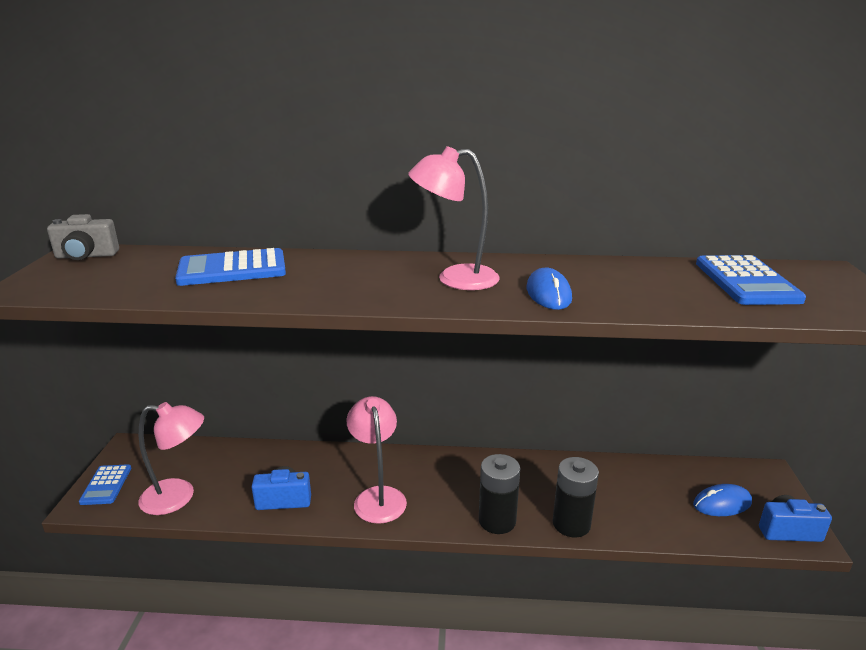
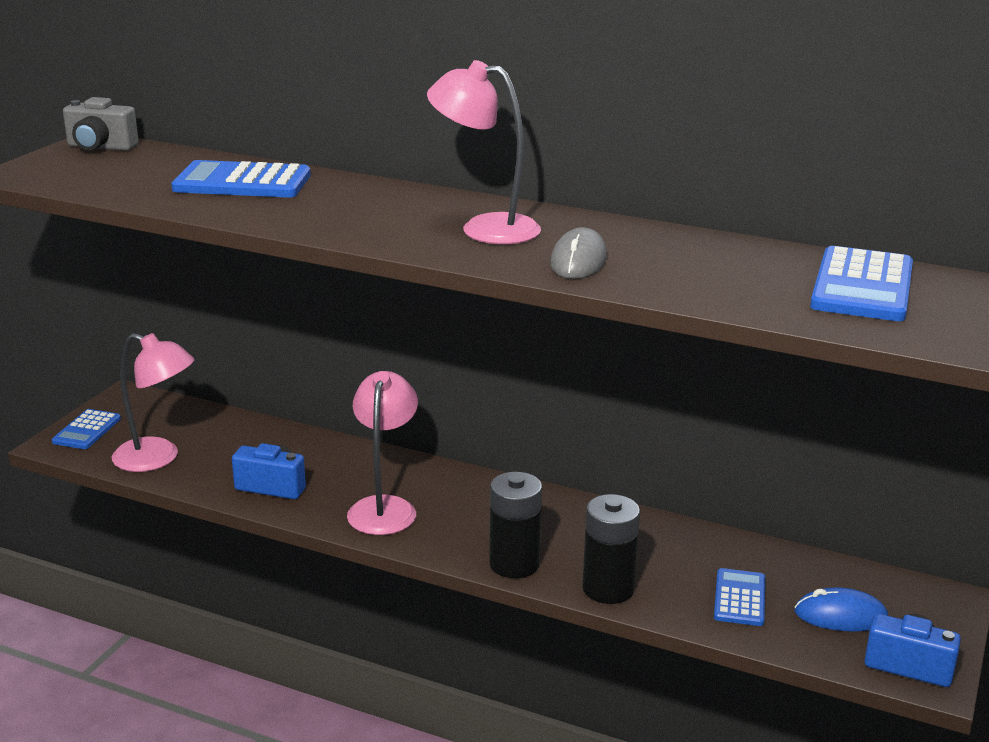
camera: 20 degrees right, 0 degrees up
(548, 294) = (578, 261): blue mouse -> grey mouse
(656, 507) = (740, 598): none -> blue calculator

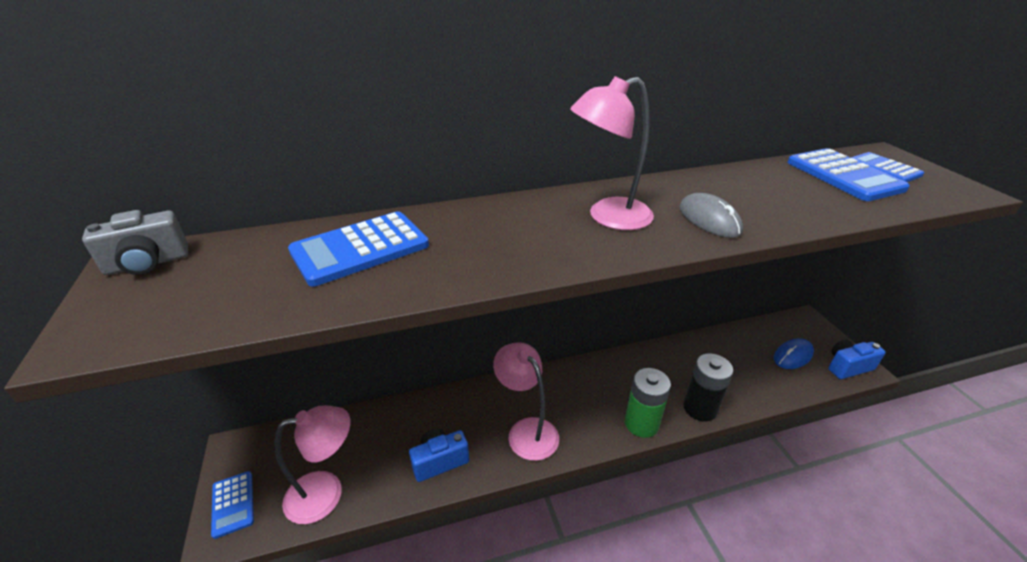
camera: 40 degrees left, 10 degrees up
(514, 564) = (641, 423): black battery -> green battery
(740, 598) = (751, 373): blue calculator -> blue calculator (884, 168)

